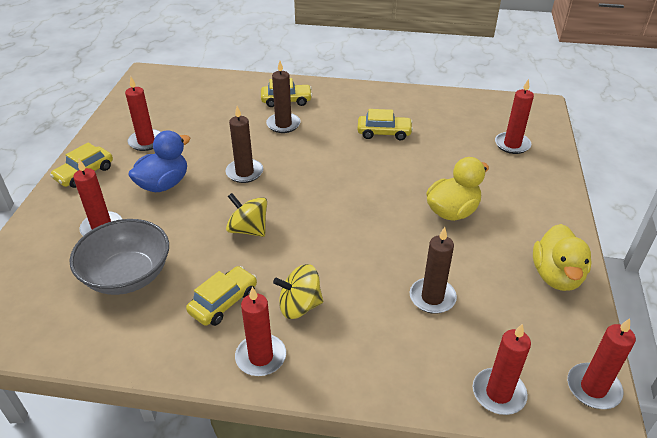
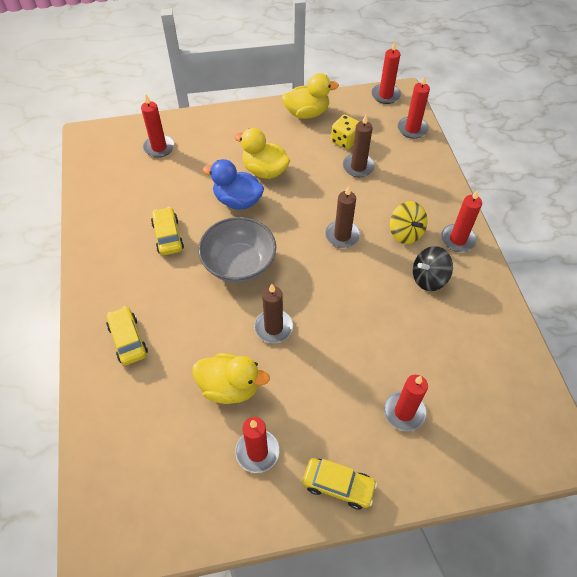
camera: 110 degrees left, 15 degrees up
(127, 275) = (442, 356): grey bowl -> grey bowl (239, 264)
(164, 184) = (321, 391): blue duck -> blue duck (237, 201)
(208, 139) = (230, 387): none -> yellow duck
(223, 302) = (428, 278): yellow car -> black spinning top
(248, 229) = (347, 293): yellow spinning top -> none
(283, 124) = (179, 325): brown candle -> brown candle (342, 235)
(489, 299) = (344, 141): none -> yellow dice

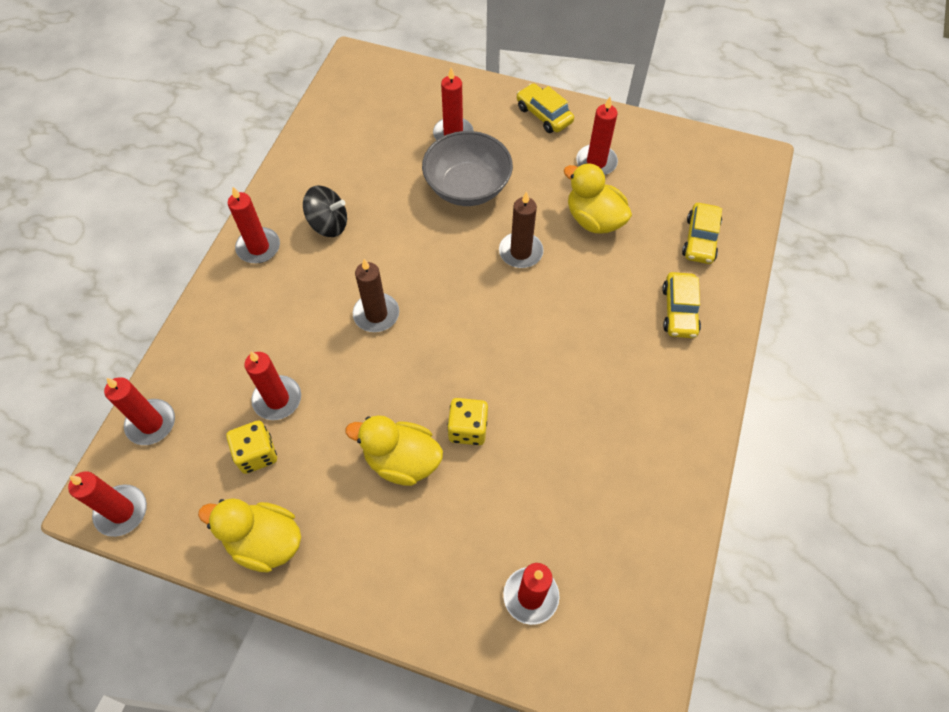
camera: 150 degrees left, 5 degrees up
(168, 236) = (584, 420): yellow car -> yellow car (700, 239)
(237, 201) = (468, 429): blue duck -> yellow dice
(239, 264) = (516, 338): grey bowl -> grey bowl (467, 187)
(264, 170) = (402, 460): yellow duck -> yellow duck turned 135 degrees clockwise
(358, 167) = (277, 399): brown candle -> red candle
(405, 233) = (305, 282): yellow spinning top -> none

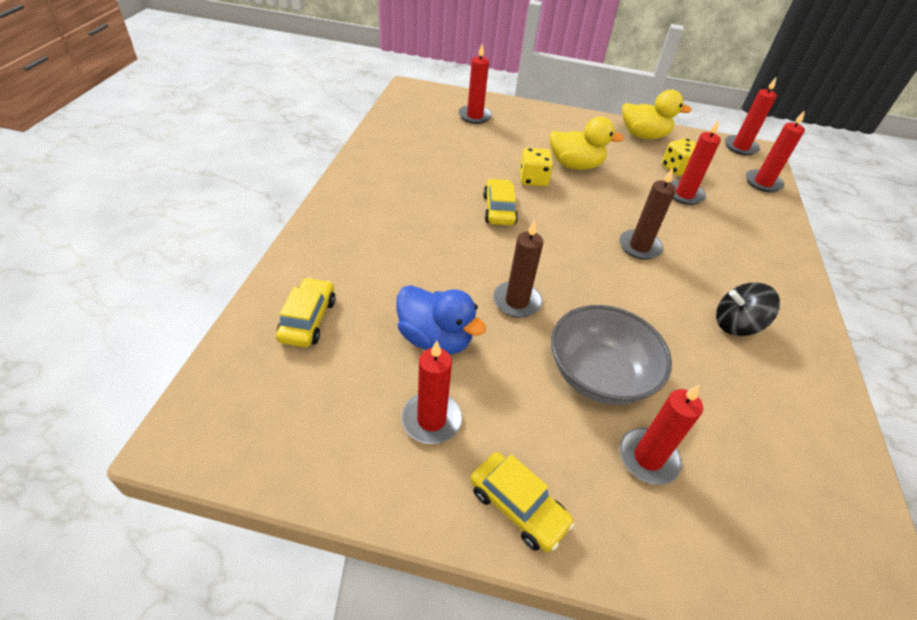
camera: 170 degrees right, 15 degrees down
(258, 247) = (789, 299): red candle -> none
(594, 219) = (435, 339): yellow duck -> blue duck
(679, 311) = (349, 253): yellow car -> yellow car (499, 210)

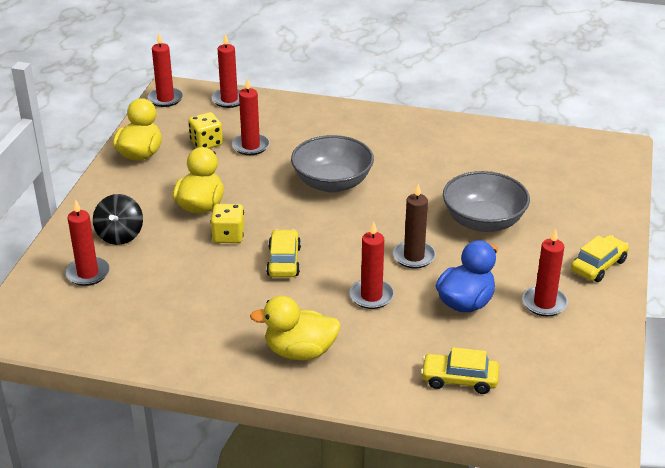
camera: 85 degrees left, 10 degrees down
(369, 215) = (300, 351): none -> yellow duck
(499, 210) = (284, 261): yellow car -> yellow car turned 90 degrees clockwise
(639, 247) = (332, 183): brown candle -> grey bowl
(648, 458) = (547, 209): red candle -> red candle (371, 296)
(736, 324) = (419, 151): black spinning top -> black spinning top (120, 235)

